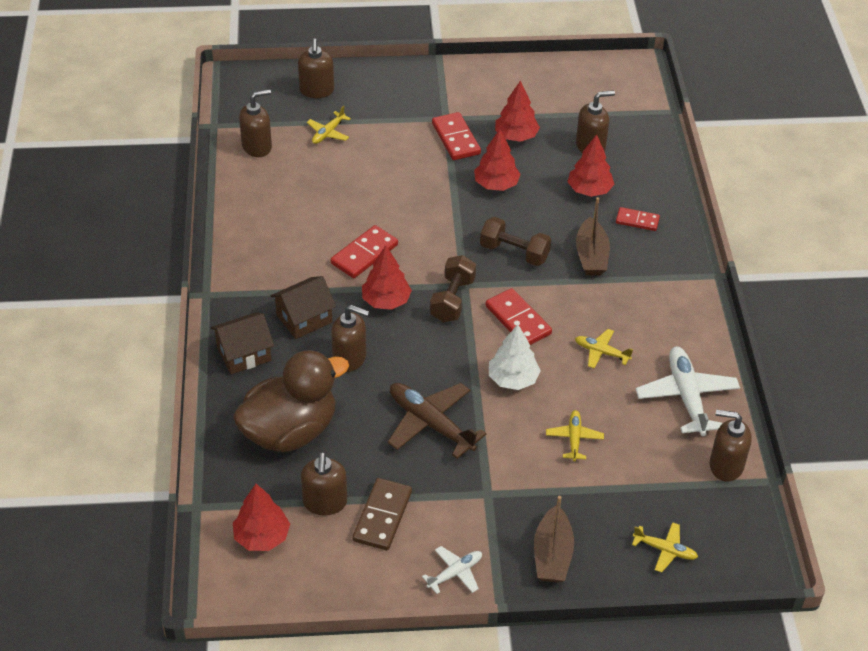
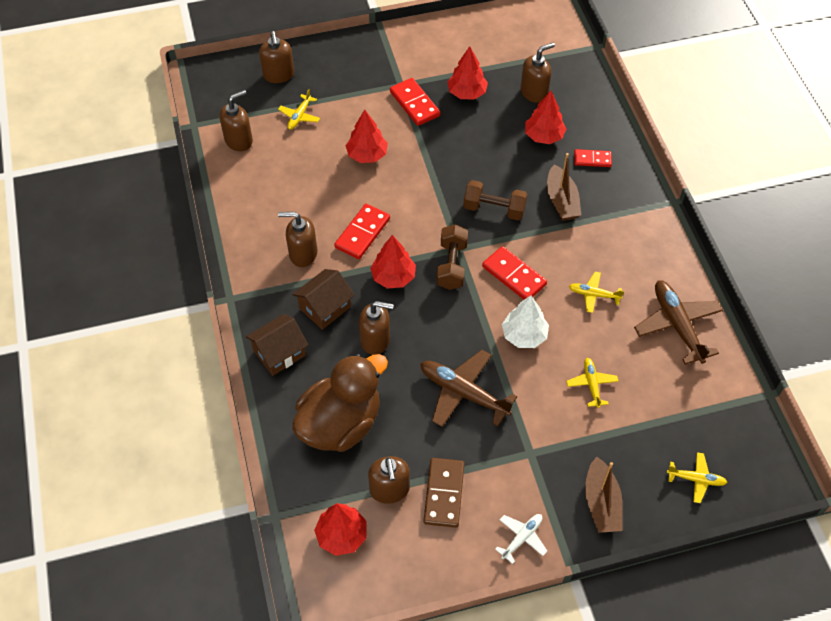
camera: 10 degrees left, 10 degrees up
(496, 184) = (461, 144): red tree -> red tree (367, 155)
(686, 396) = (677, 325): white plane -> brown plane
(725, 466) = (726, 387): brown soap dispenser -> brown soap dispenser (303, 254)

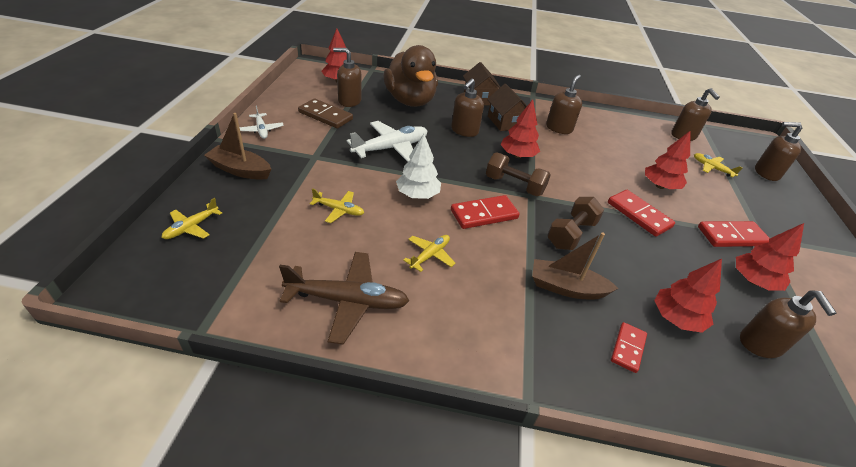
camera: 110 degrees right, 15 degrees down
(362, 233) = (569, 156): red domino -> red domino (639, 215)
(463, 393) = (391, 148): brown plane -> white plane

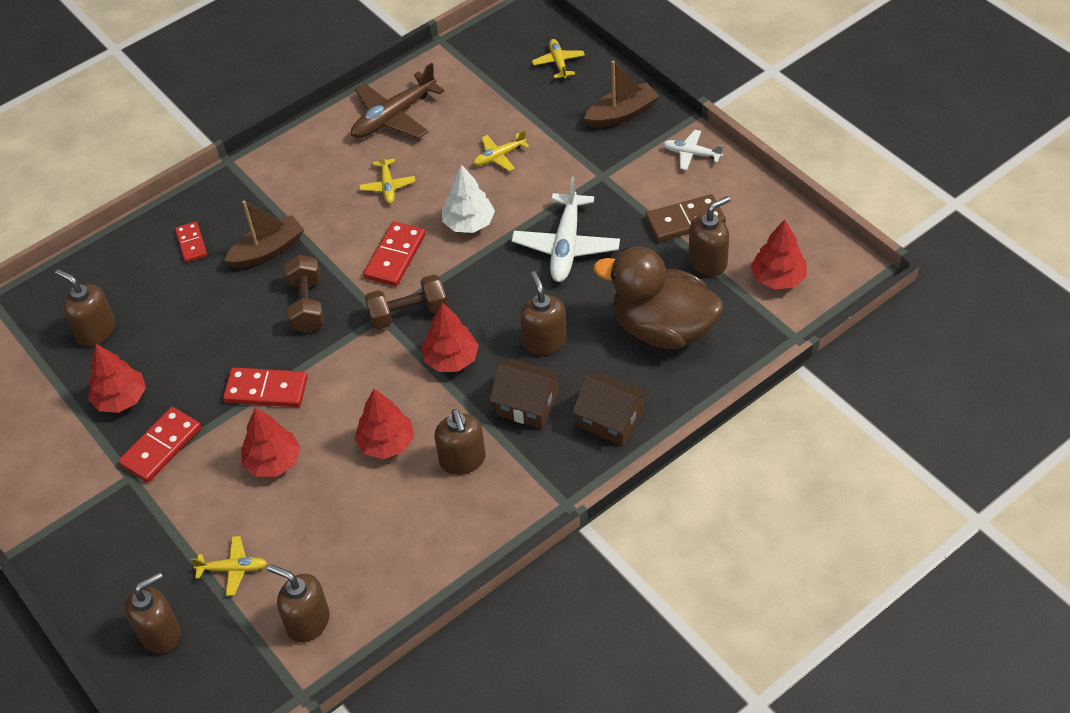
camera: 140 degrees right, 10 degrees up
(676, 318) = (170, 298): red tree -> red tree (386, 443)

